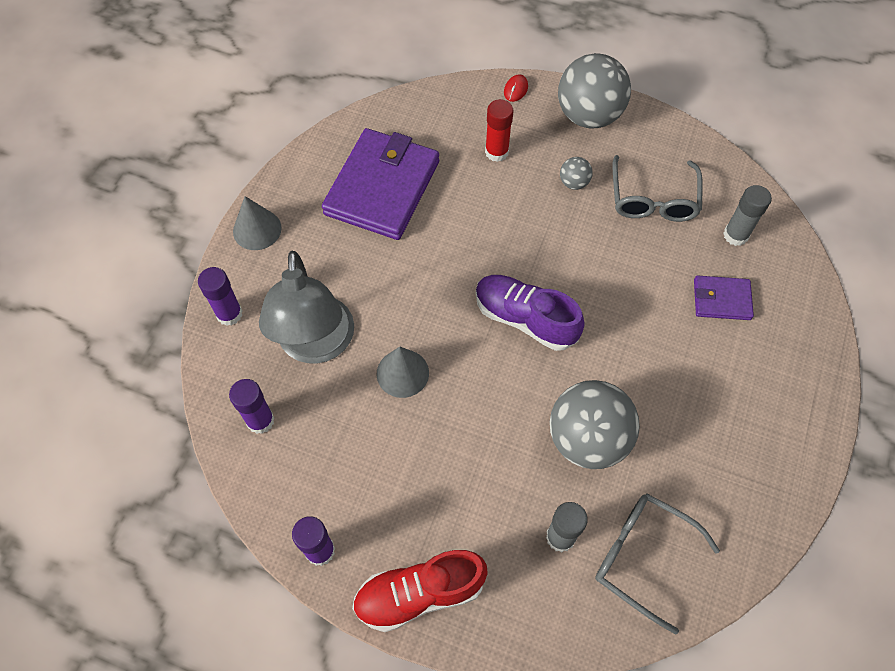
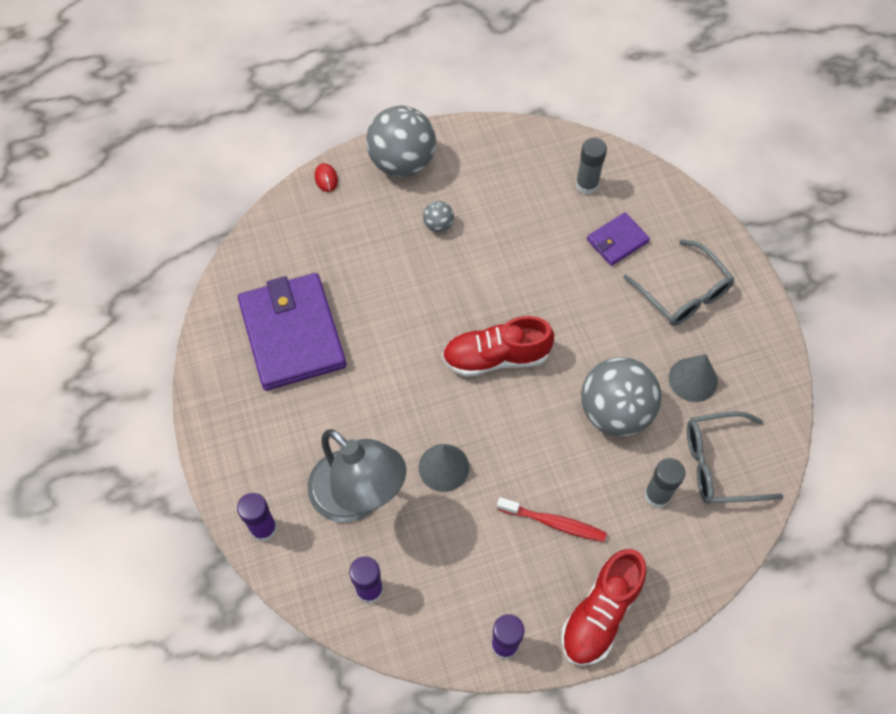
camera: 40 degrees left, 0 degrees up
(257, 229) = (220, 444): grey cone -> grey cone (693, 379)
(450, 487) = (554, 523): none -> red toothbrush
(496, 152) = (357, 241): red glue stick -> none
(525, 319) = (496, 357): purple shoe -> red shoe
(653, 199) = (507, 198): grey glasses -> grey glasses (683, 293)

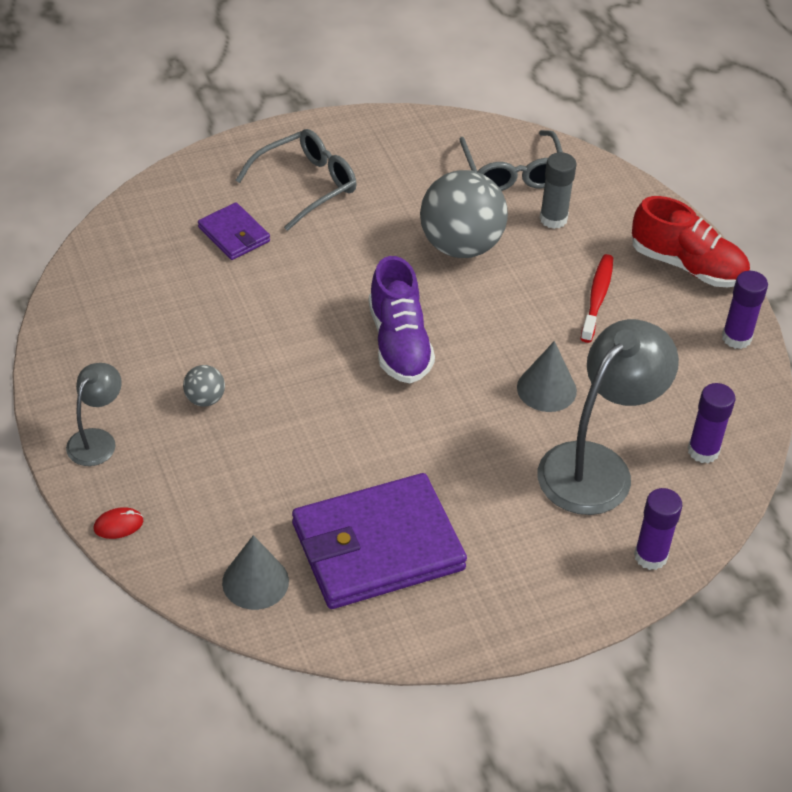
camera: 95 degrees left, 15 degrees down
(402, 162) = (97, 440): grey ball -> grey lamp
(496, 357) = (399, 343): red shoe -> purple shoe
(586, 185) = (149, 258): grey glue stick -> none
(693, 379) = (415, 185): grey cone -> grey cone (255, 581)

